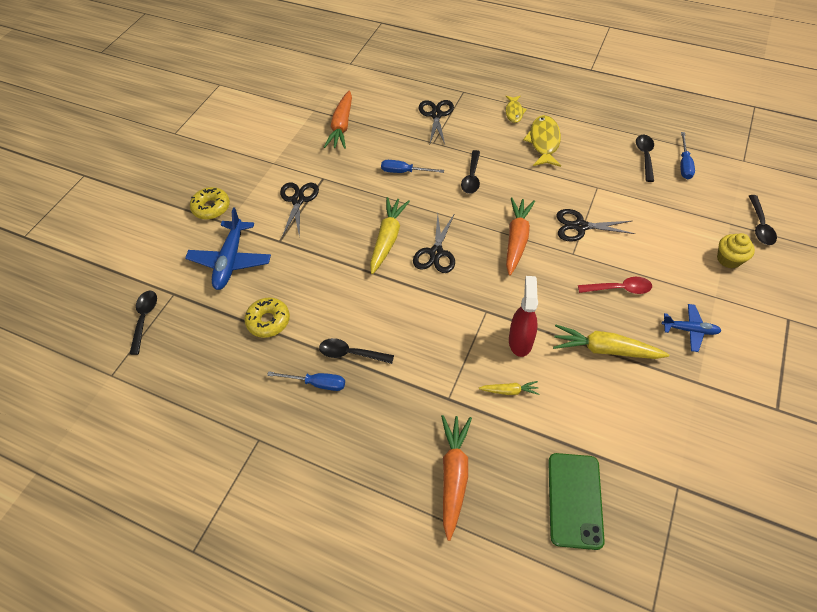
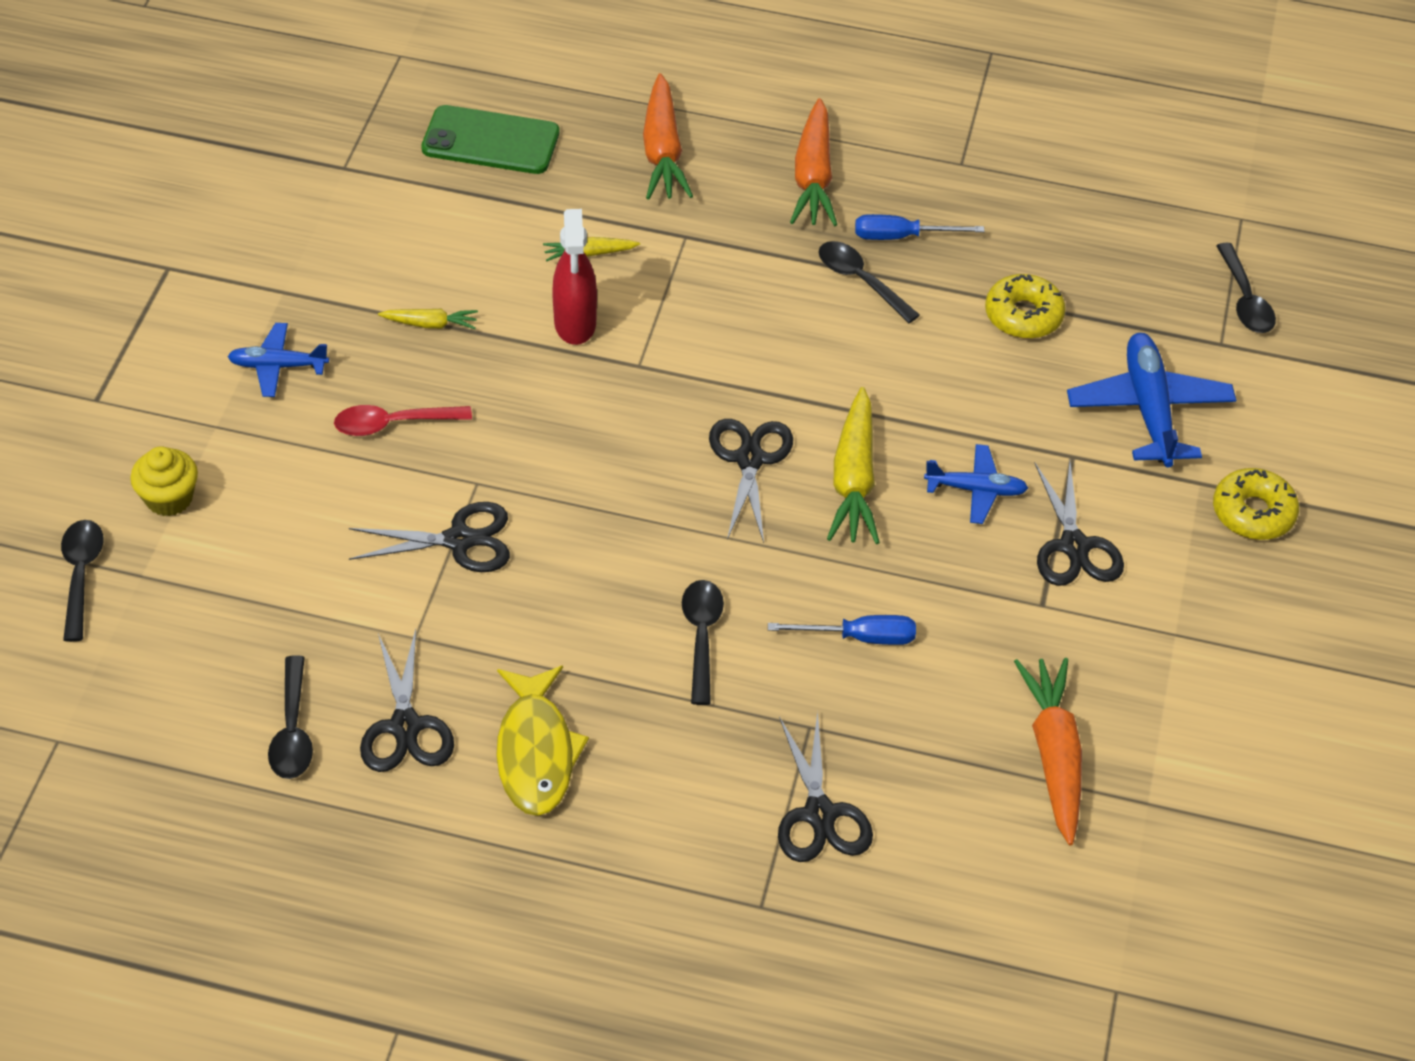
camera: 165 degrees right, 5 degrees down
(332, 228) = (976, 490): none -> blue plane
(351, 353) = (860, 281): black spoon -> black spoon turned 135 degrees counterclockwise
(514, 112) = (615, 842): yellow fish -> none
(516, 239) = (590, 501): orange carrot -> orange carrot (813, 177)
(575, 500) = (490, 141): green phone -> green phone turned 75 degrees counterclockwise
(598, 154) = (405, 726): none -> black scissors
(604, 349) = (430, 324): yellow carrot -> yellow carrot, size x0.52
(684, 164) = (203, 716): blue screwdriver -> none

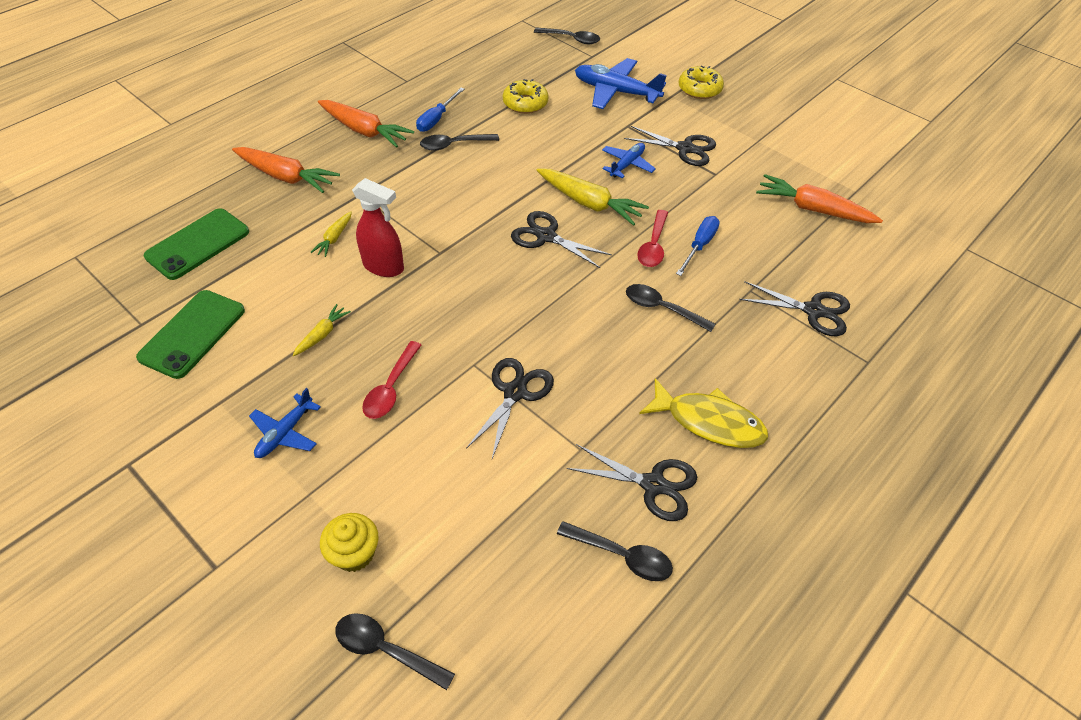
camera: 60 degrees left, 0 degrees up
(358, 216) = (193, 334): none -> green phone
(819, 584) = (653, 246): none -> red spoon

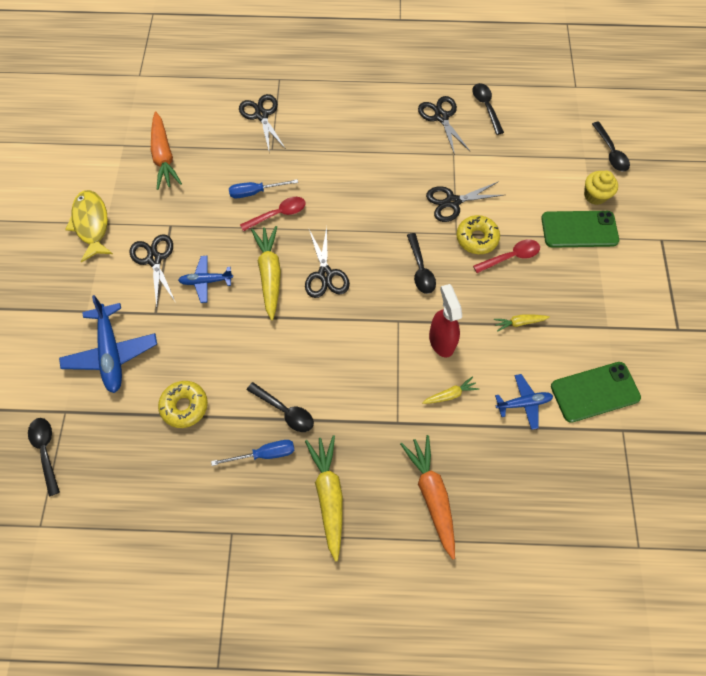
camera: 130 degrees left, 15 degrees up
(198, 244) = (544, 476): green phone -> green phone (579, 229)
(285, 433) = (585, 278): blue plane -> blue plane (523, 403)
(364, 131) = (328, 495): orange carrot -> yellow carrot
(662, 308) = (327, 178): black spoon -> black spoon (420, 269)
(699, 89) = (59, 298): yellow donut -> yellow donut (476, 238)
(709, 422) = (384, 117): yellow fish -> yellow fish (92, 224)

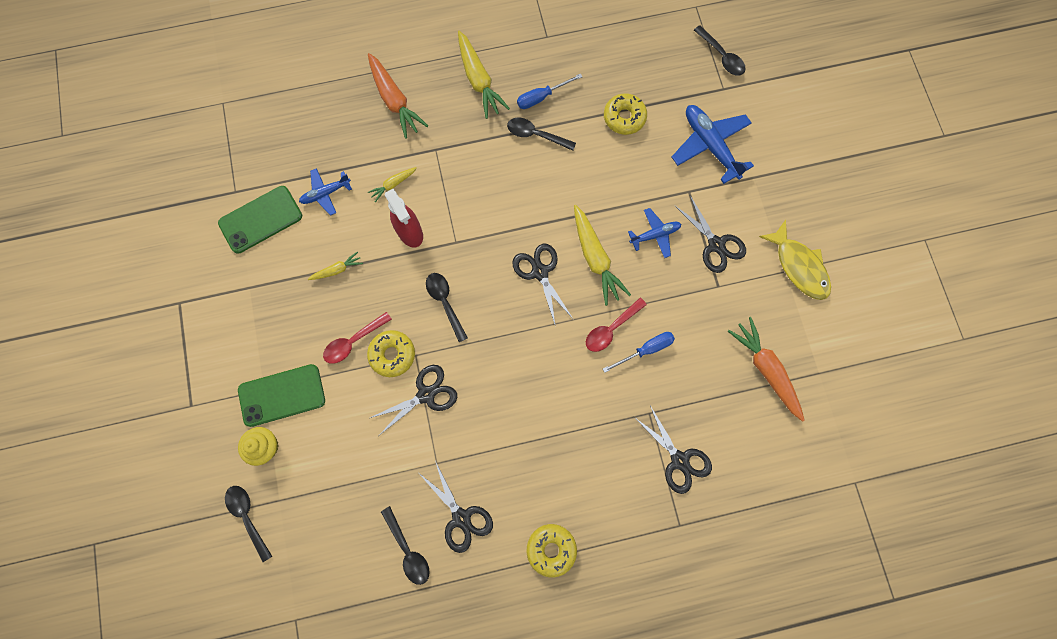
camera: 165 degrees right, 10 degrees up
(378, 85) = (551, 549): none -> yellow donut

